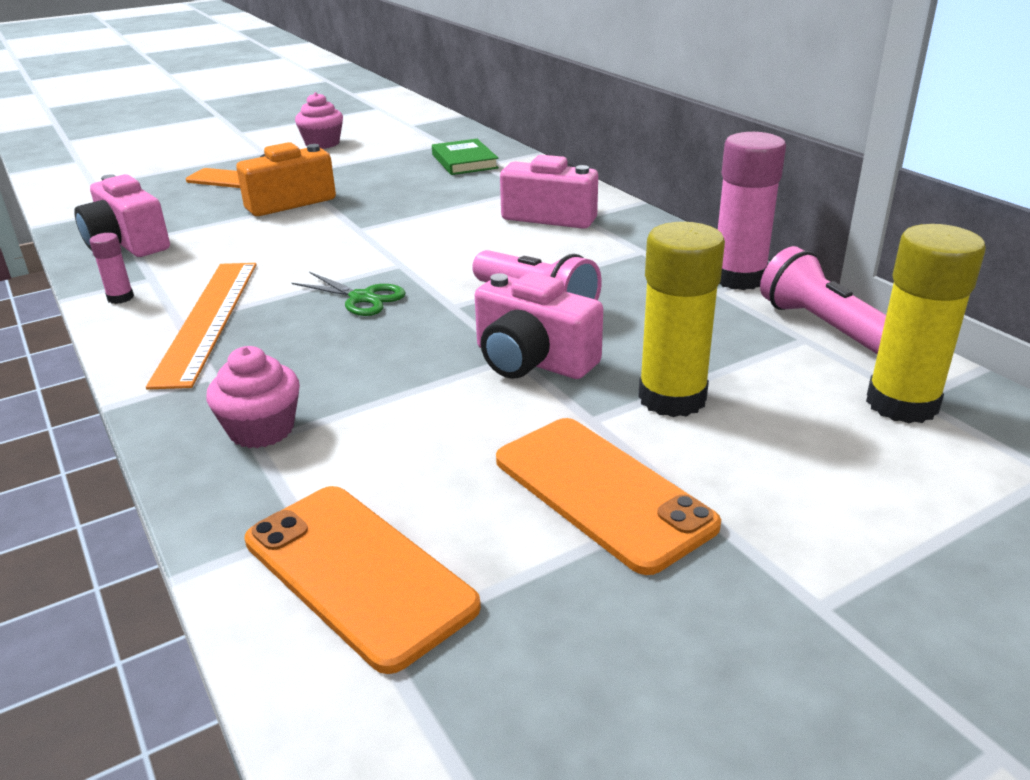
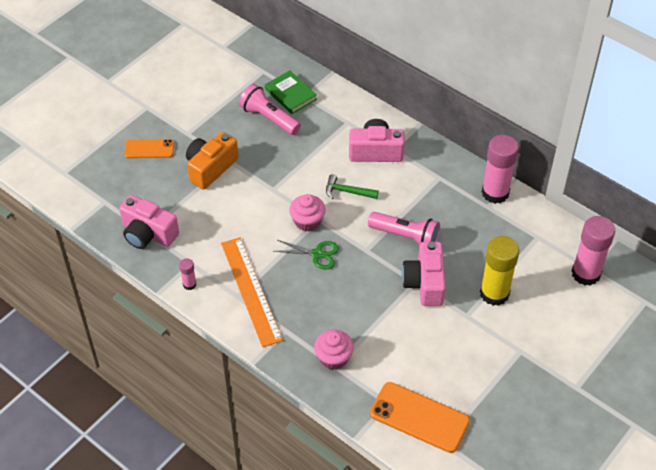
camera: 20 degrees left, 20 degrees up
(322, 143) = (180, 87): pink cupcake -> pink cupcake (307, 221)
(473, 245) = (347, 191): none -> green hammer
(532, 361) = (424, 283): pink camera -> pink camera turned 75 degrees clockwise
(602, 492) = (487, 355): orange phone -> none
(823, 326) = (544, 225): pink flashlight -> pink flashlight (269, 118)
(902, 404) = (586, 273): yellow glue stick -> pink glue stick

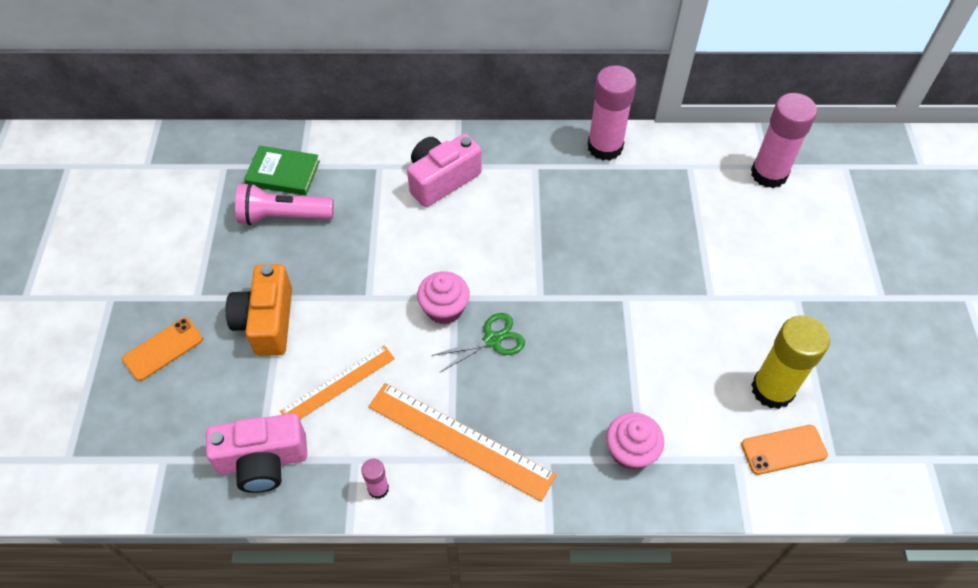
camera: 40 degrees left, 5 degrees up
(216, 222) = (338, 384): none -> orange ruler
(347, 191) = (455, 244): green hammer -> none
(406, 237) = (566, 253): pink flashlight -> none
(419, 417) = (783, 450): orange phone -> orange phone, size x0.61
(424, 283) = (636, 291): pink camera -> none
(494, 293) = (711, 254): yellow glue stick -> yellow glue stick (772, 389)

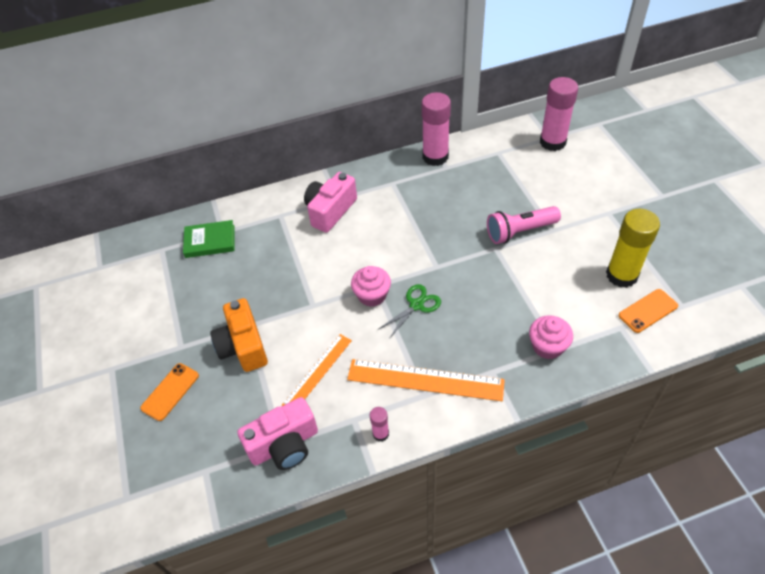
camera: 15 degrees left, 5 degrees down
(283, 216) = (223, 270): pink flashlight -> pink flashlight (519, 231)

